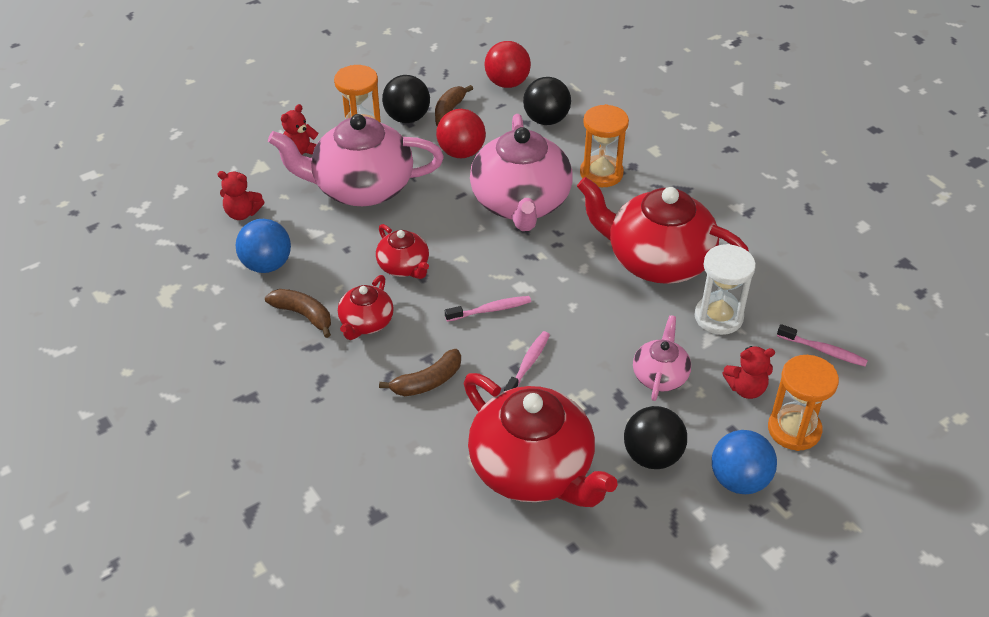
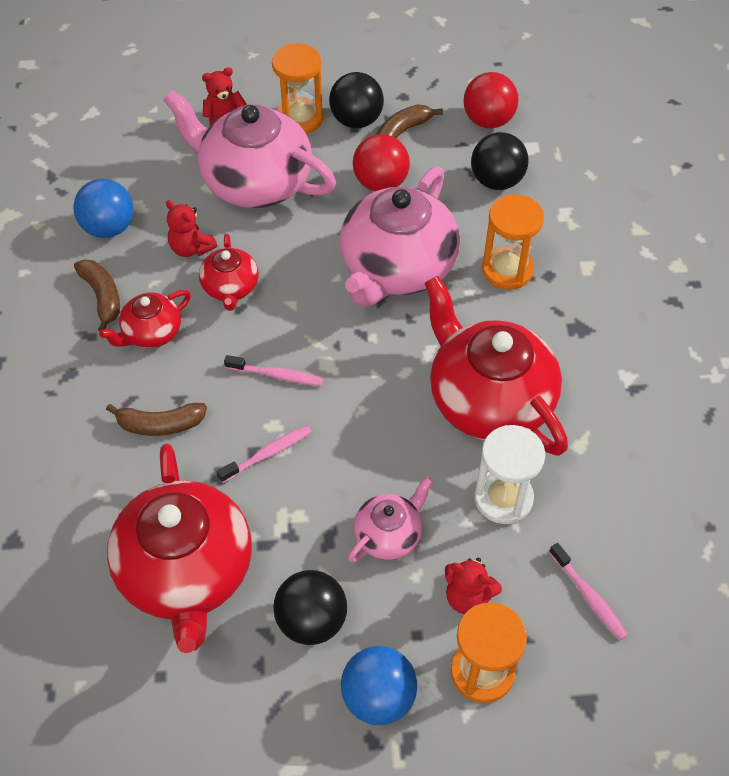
camera: 30 degrees right, 10 degrees up
(242, 213) = (127, 162): red teddy bear -> red teddy bear (191, 248)

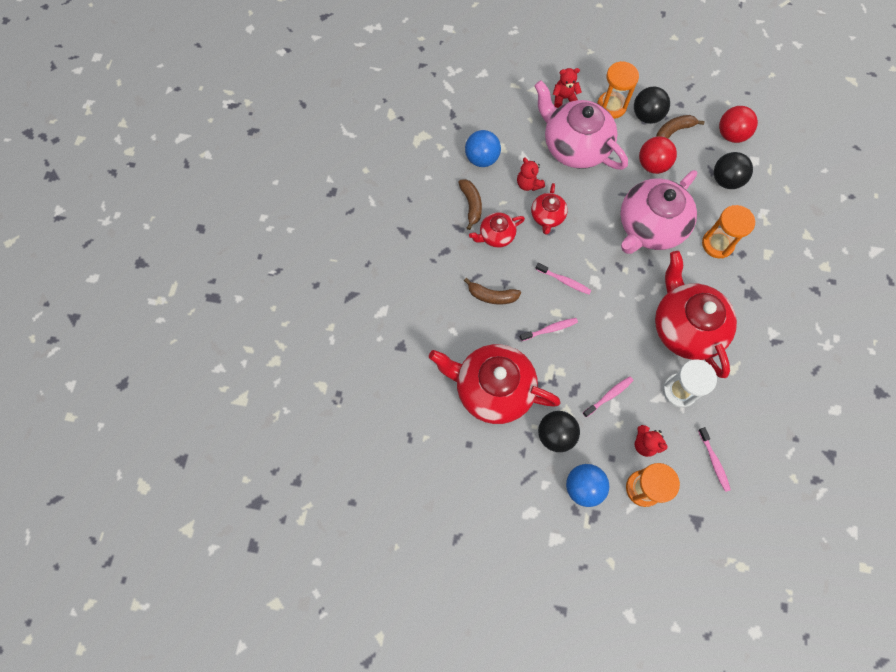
camera: 15 degrees right, 15 degrees up
(186, 572) = (492, 389): red teapot -> red teapot turned 105 degrees clockwise
(389, 534) = (609, 396): pink teapot -> pink toothbrush

